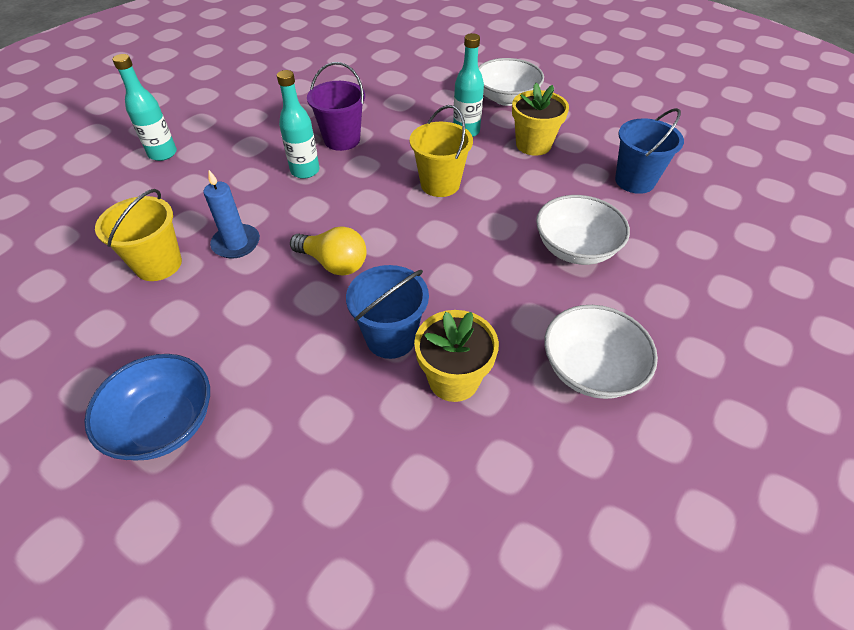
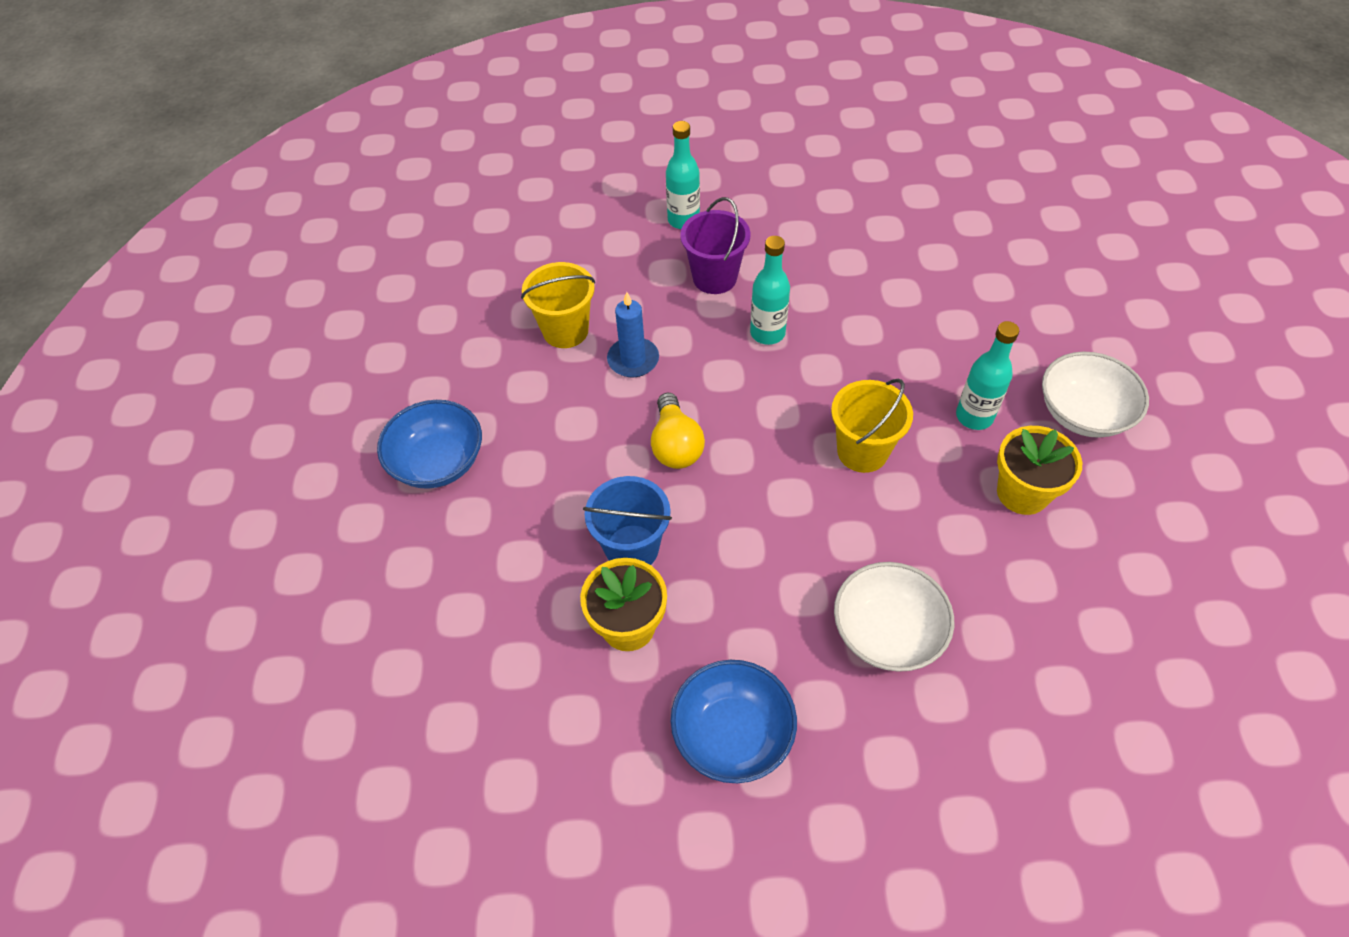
camera: 55 degrees right, 5 degrees up
(342, 140) = (842, 325): purple bucket -> purple bucket (714, 278)
(591, 369) = (732, 733): white bowl -> blue bowl
(634, 181) = (1068, 632): blue bucket -> none

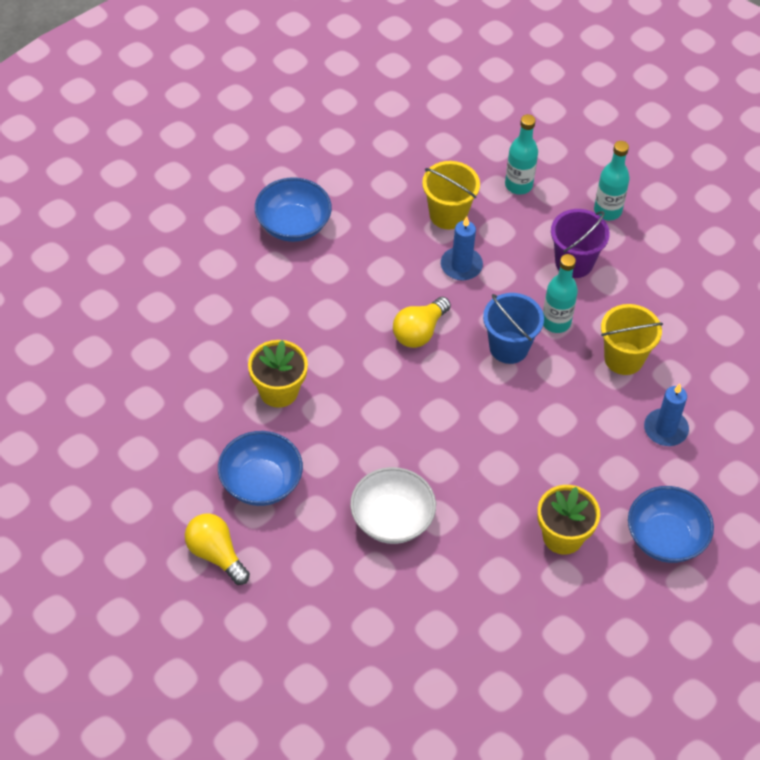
camera: 45 degrees right, 0 degrees up
(632, 548) = (328, 359): blue bucket -> blue bucket (508, 347)
(793, 862) = (216, 554): none -> yellow light bulb
(862, 451) = (511, 432): yellow bucket -> yellow bucket (624, 358)
(958, 334) = (665, 429): none -> blue candle
(974, 416) = (600, 477): turquoise bottle -> turquoise bottle (518, 185)
(1083, 413) = (665, 538): white bowl -> blue bowl

